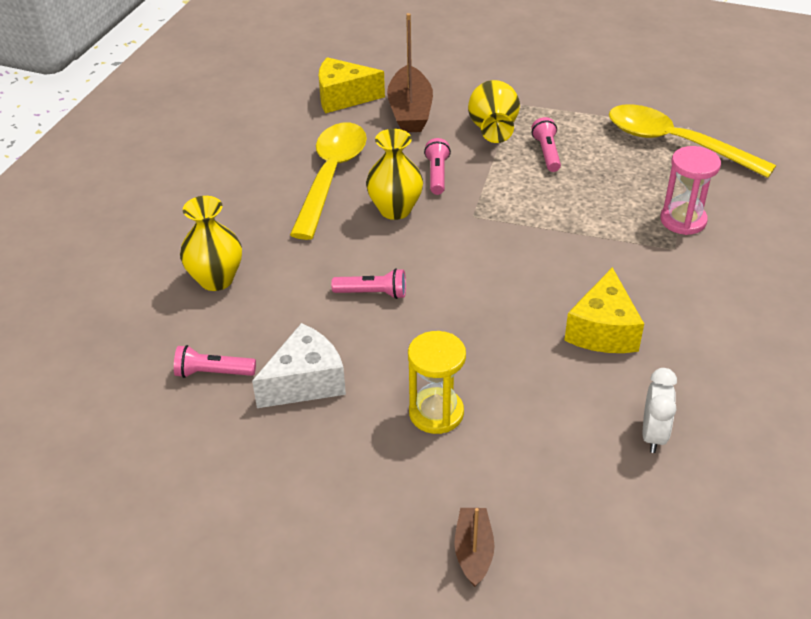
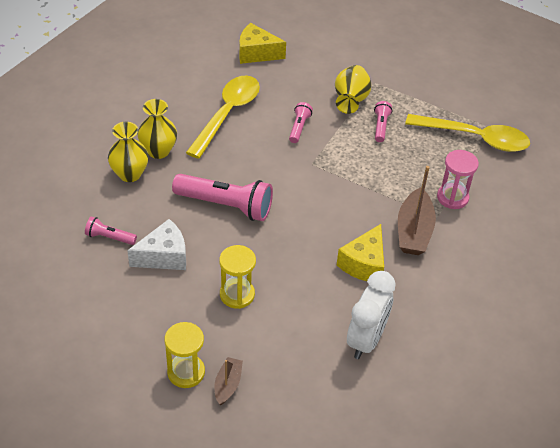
camera: 10 degrees right, 5 degrees up
(372, 293) = (226, 205): pink flashlight -> pink flashlight, size x2.02
(395, 210) = (261, 148): yellow vase -> yellow vase (158, 151)
(400, 548) = (186, 372): none -> yellow hourglass
(410, 111) = (298, 74): brown boat -> brown boat (414, 231)
(653, 435) = (366, 339): white clock -> white clock, size x1.70
(676, 144) = (474, 138): yellow spoon -> yellow spoon turned 150 degrees clockwise

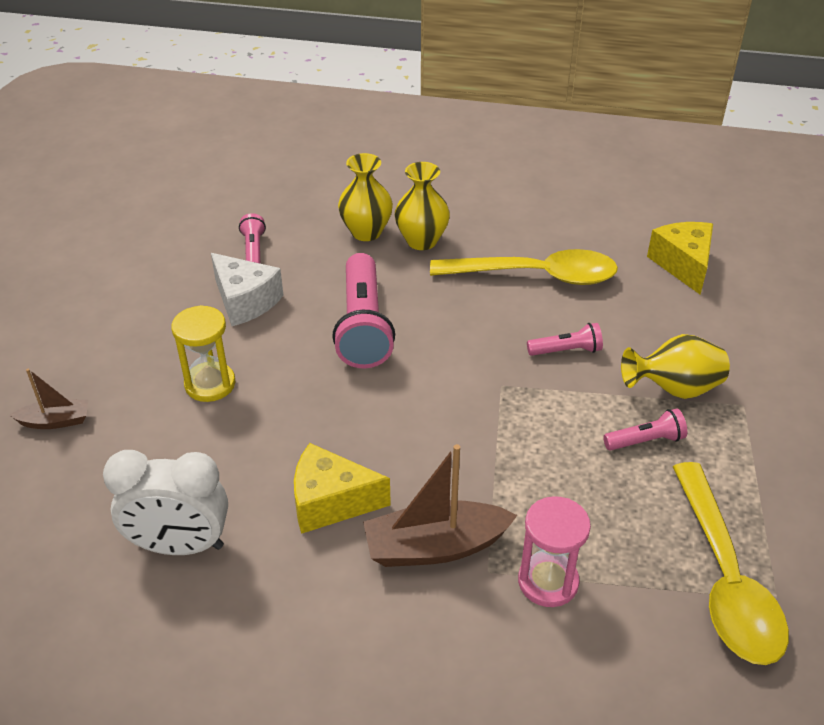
camera: 70 degrees right, 5 degrees down
(186, 372) = (65, 378): yellow hourglass -> none

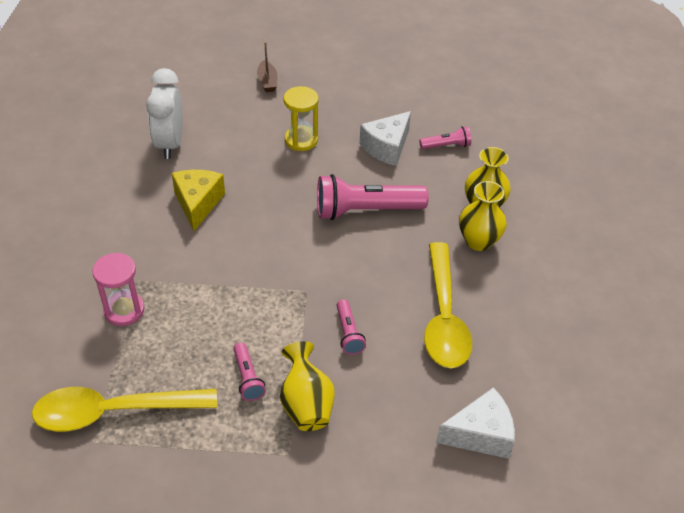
camera: 85 degrees right, 5 degrees up
(435, 547) = (158, 254): brown boat -> none
(683, 265) = (480, 434): yellow cheese -> white cheese

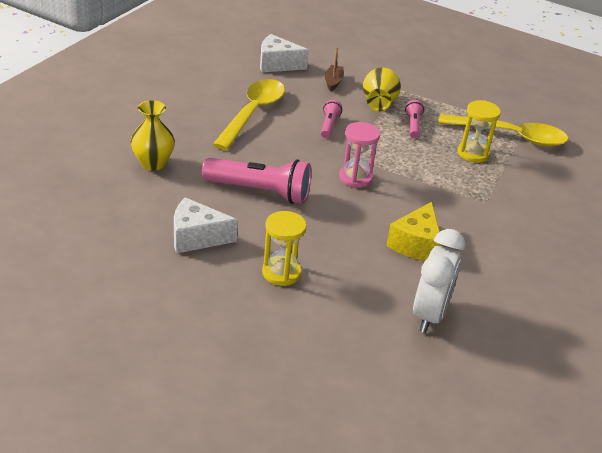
camera: 160 degrees left, 10 degrees down
(124, 310) = (498, 186): pink hourglass -> pink hourglass (355, 178)
(160, 354) = (473, 153): none -> yellow hourglass
(267, 82) = (281, 360): brown boat -> brown boat (333, 82)
(386, 147) = (196, 237): white cheese -> white cheese turned 150 degrees counterclockwise
(446, 146) = (134, 220): pink flashlight -> none
(478, 241) = (182, 144): yellow vase -> none

